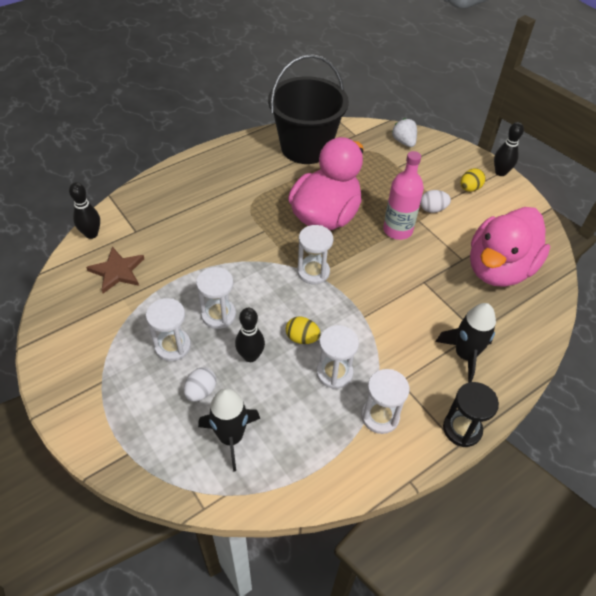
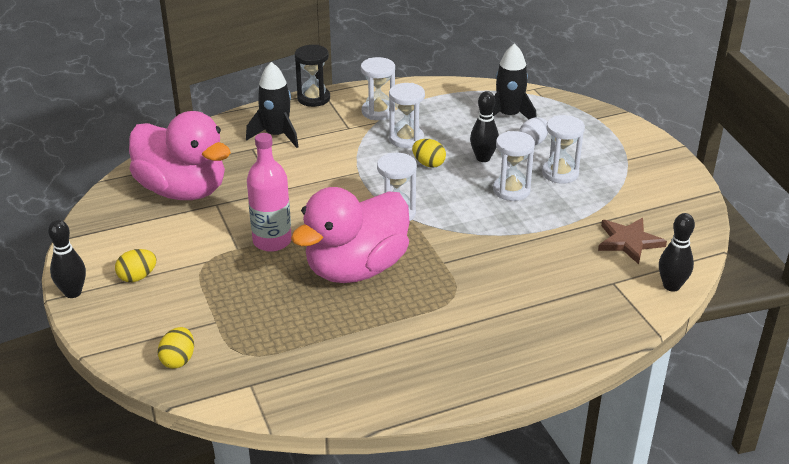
camera: 165 degrees left, 15 degrees down
(306, 147) = (344, 372): black bucket -> none
(404, 142) = (178, 360): white strawberry -> yellow egg
(432, 209) = (210, 258): white egg -> none
(499, 269) = (183, 190): pink duck -> pink duck turned 75 degrees clockwise

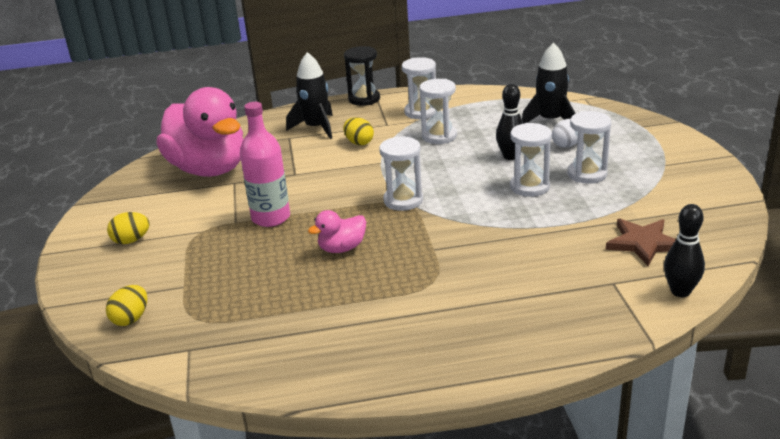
camera: 15 degrees right, 5 degrees down
(73, 292) = (67, 249): black bowling pin -> none
(356, 268) = (342, 248): pink duck -> pink duck, size x0.43
(428, 164) = (453, 159): yellow egg -> yellow egg (359, 142)

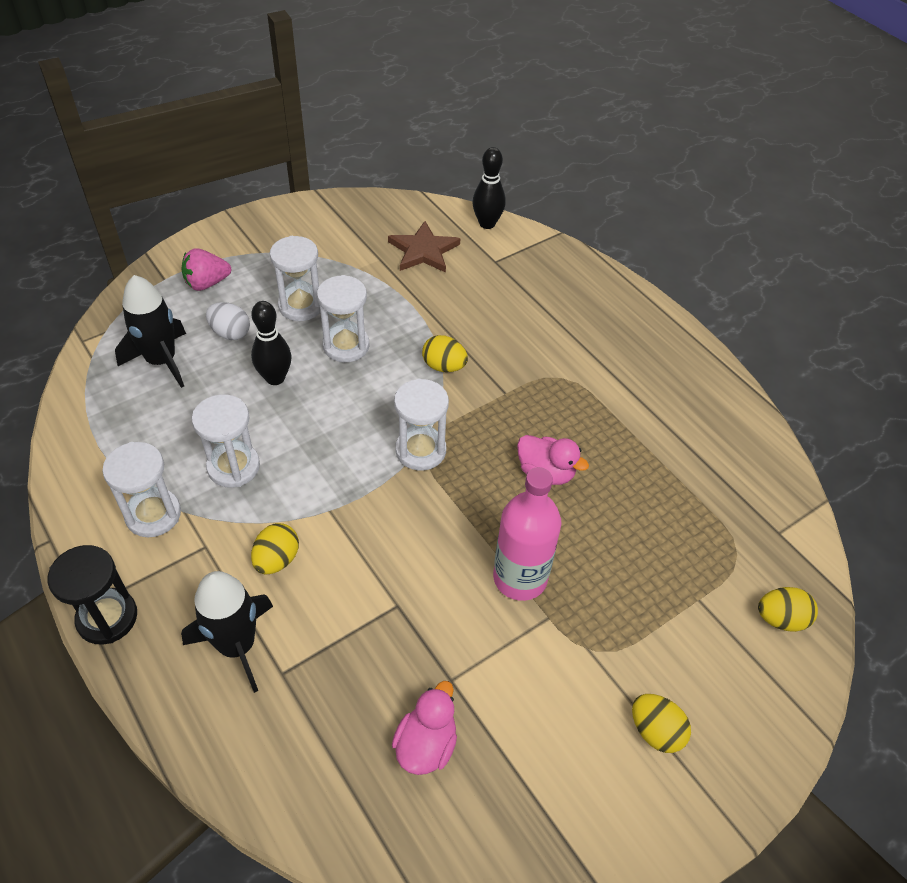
camera: 120 degrees left, 20 degrees up
(209, 169) = (426, 744): pink duck -> pink duck, size x0.43
(481, 225) = (444, 366): none -> yellow egg
(630, 140) = (207, 283): none -> pink strawberry

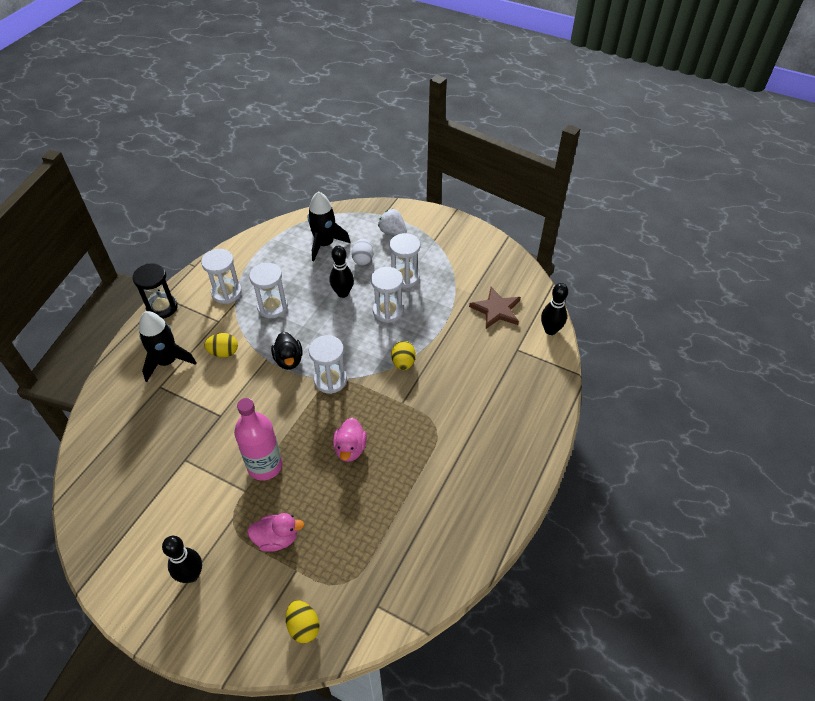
camera: 65 degrees right, 0 degrees up
(207, 283) = (392, 232): pink strawberry -> white strawberry
(352, 484) = (289, 360): none -> black duck
(426, 744) = (142, 464): pink duck -> pink duck (277, 538)
(655, 731) = (191, 575): yellow egg -> black bowling pin

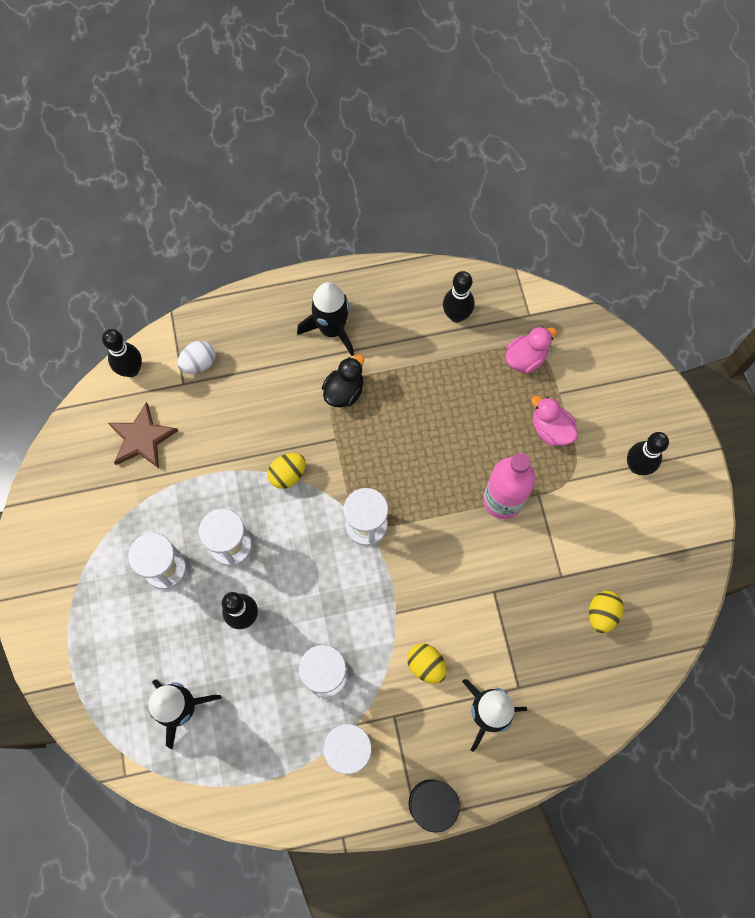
camera: 130 degrees left, 20 degrees up
(289, 360) = (378, 588): black duck -> black duck (344, 391)
(303, 626) = (590, 351): yellow egg -> yellow egg (602, 614)
(350, 449) = (422, 443): pink duck -> pink duck (525, 358)
(363, 259) = (173, 639): white egg -> white egg (199, 363)
(392, 232) = (98, 644): white strawberry -> none
(424, 548) = (456, 315): none -> black bowling pin
(485, 456) = (332, 329): none -> black rocket

